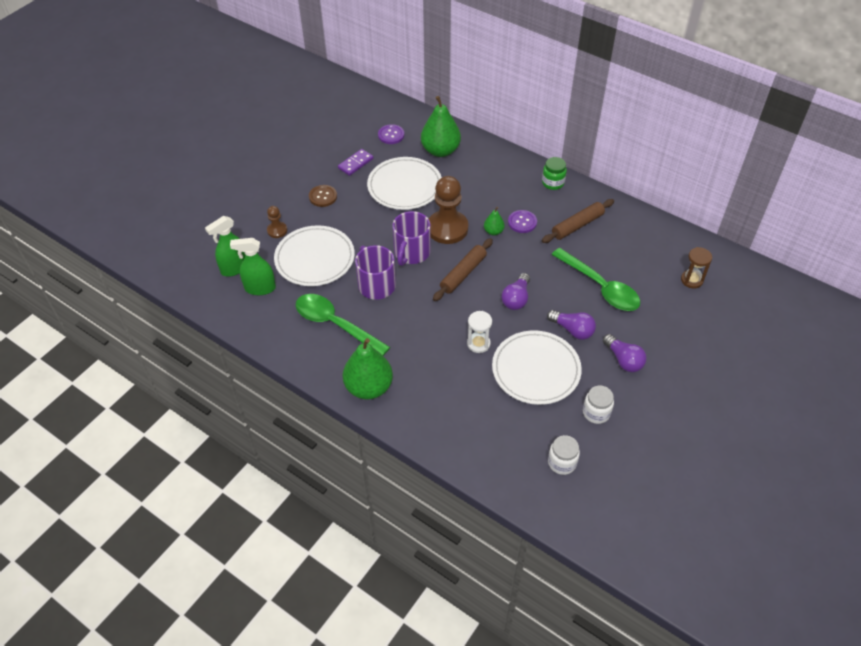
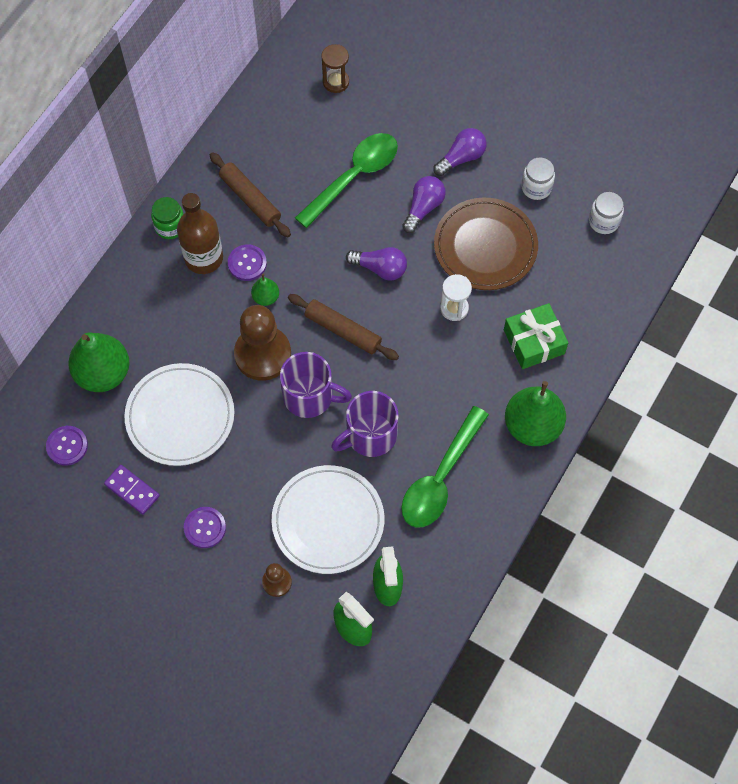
camera: 95 degrees left, 15 degrees up
(323, 196) = (205, 528): brown button -> purple button
(444, 396) = (534, 342): none -> green gift
(527, 199) = (204, 258): none -> brown bottle
(536, 369) = (485, 246): white plate -> brown plate

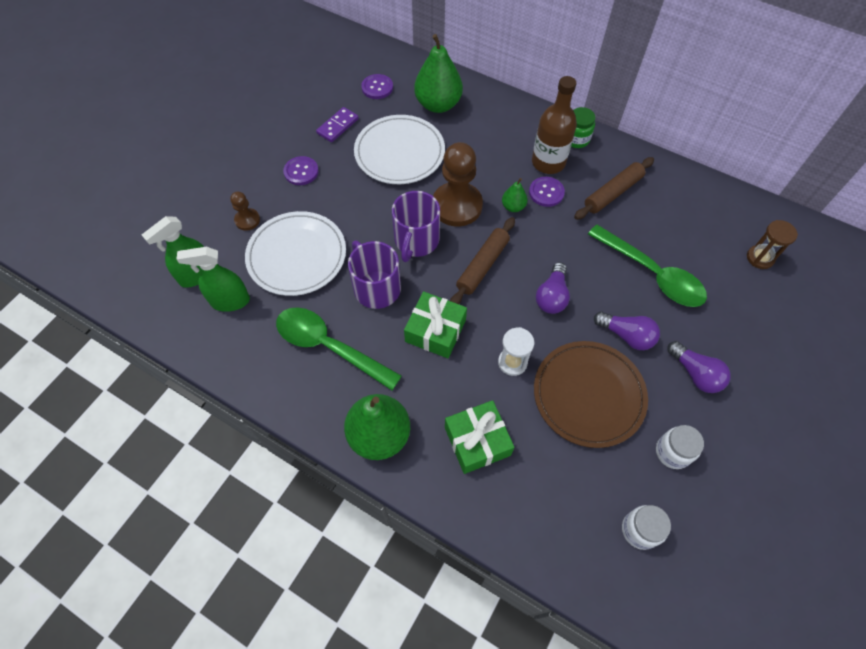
camera: 90 degrees right, 5 degrees down
(421, 377) = (435, 331): none -> green gift

